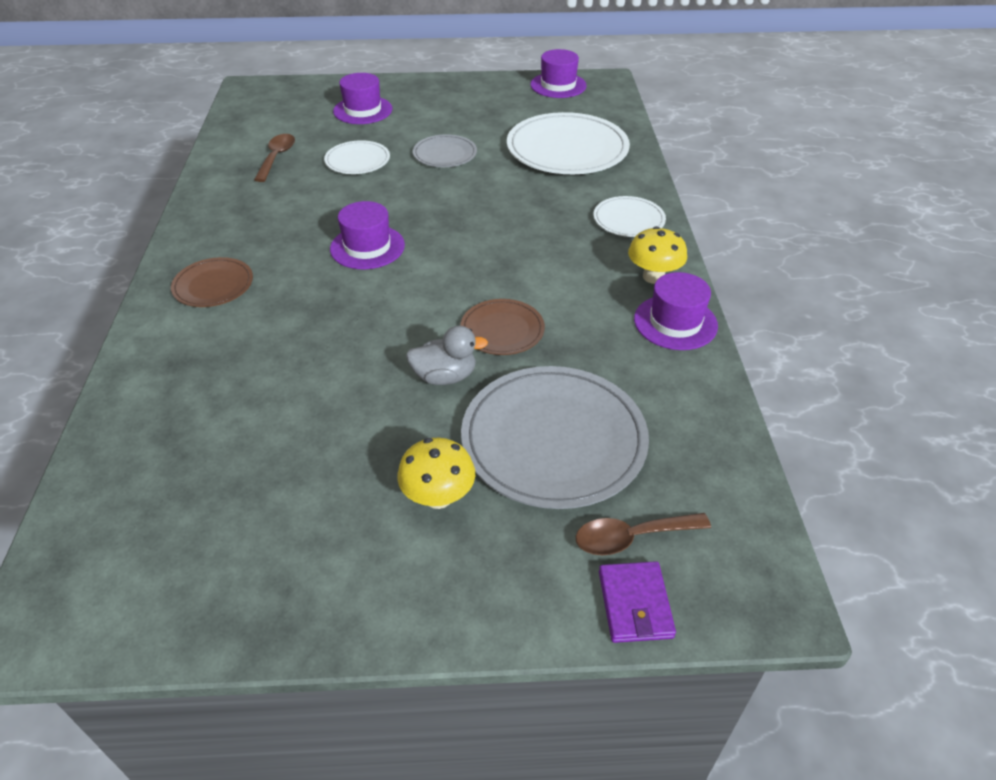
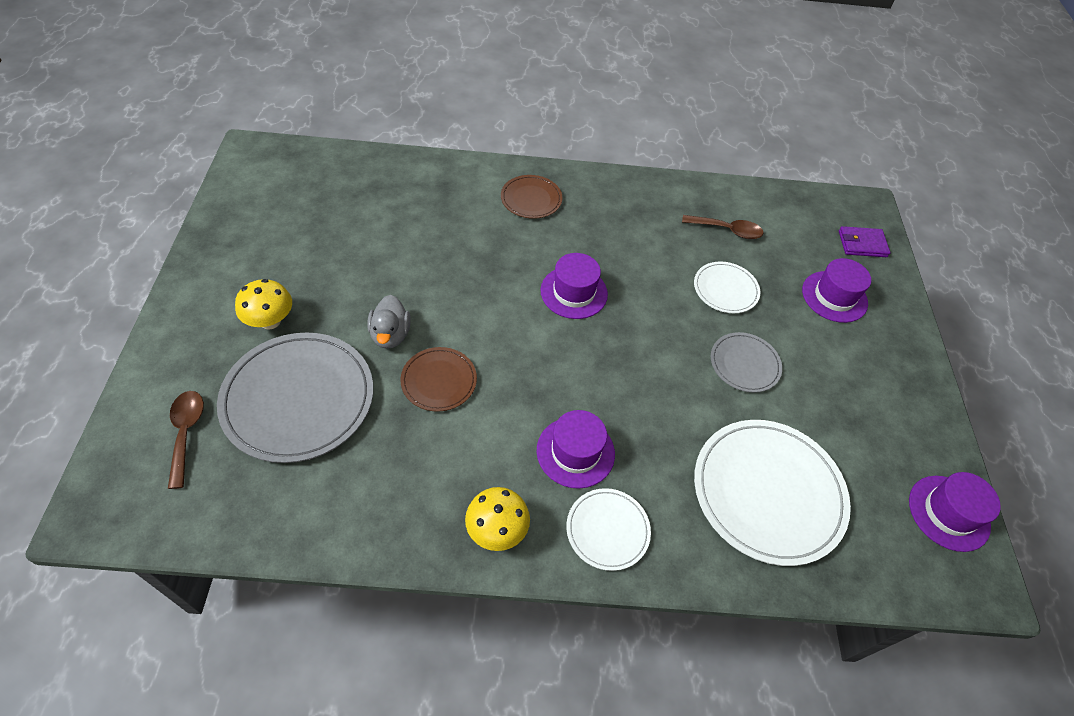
camera: 90 degrees right, 10 degrees up
(635, 604) = (133, 422): purple wallet -> purple wallet (862, 244)
(675, 322) = (418, 532): purple hat -> purple hat (575, 452)

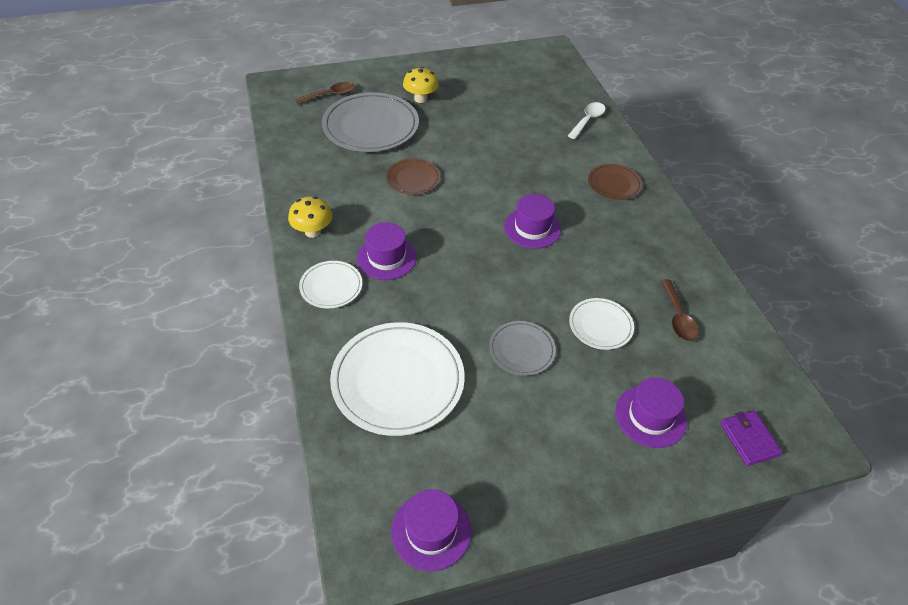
camera: 75 degrees right, 5 degrees down
(390, 335) = (438, 148): grey duck -> none
(414, 177) = (587, 120): none -> white spoon

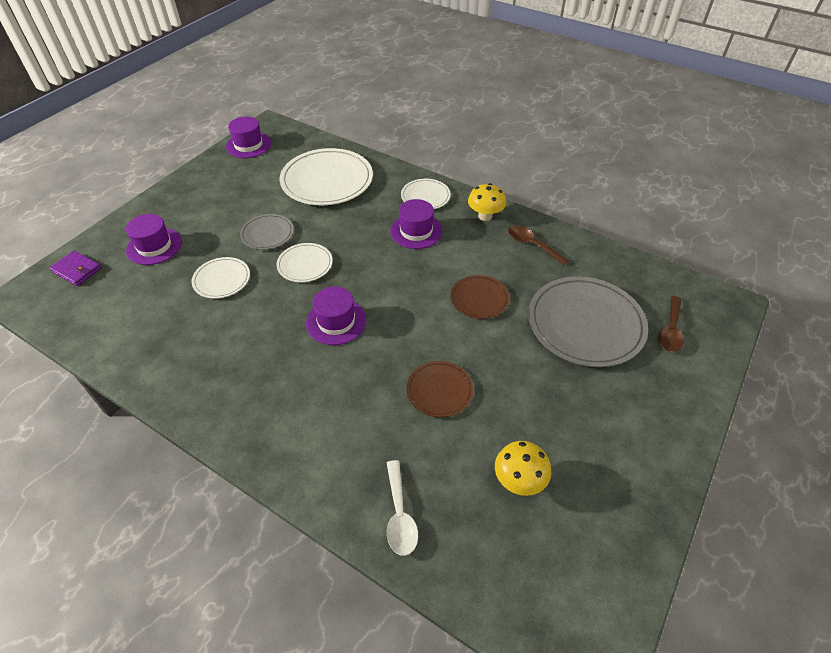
camera: 140 degrees right, 0 degrees up
(420, 99) = (598, 394): yellow mushroom -> yellow mushroom (519, 480)
(514, 291) = (305, 264): none -> white plate
(614, 184) = (297, 428): brown plate -> brown plate (439, 390)
(677, 317) = (160, 322): brown spoon -> brown spoon (532, 245)

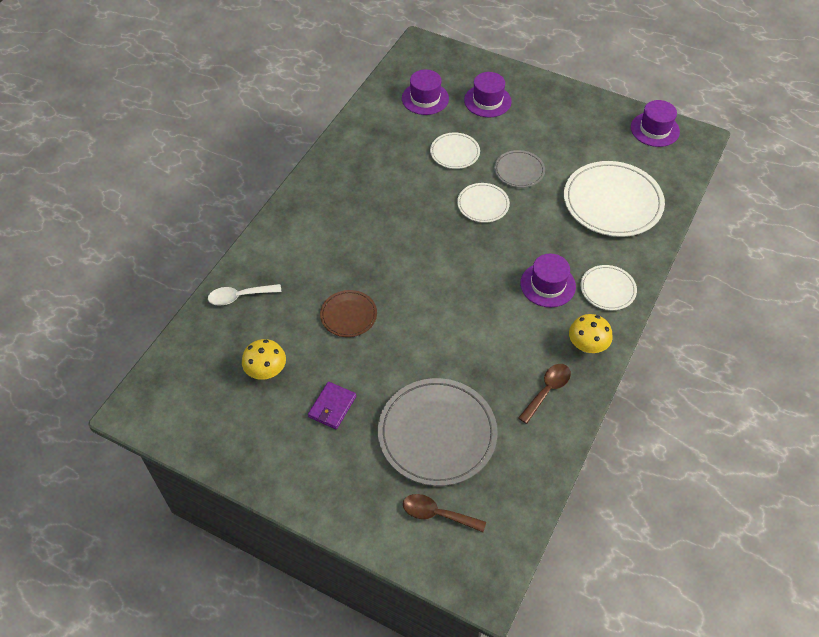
camera: 85 degrees right, 5 degrees up
(77, 270) = (451, 65): purple wallet -> purple wallet (332, 407)
(336, 321) = (416, 236): purple hat -> purple hat (425, 98)
(479, 298) = (459, 342): brown plate -> none

